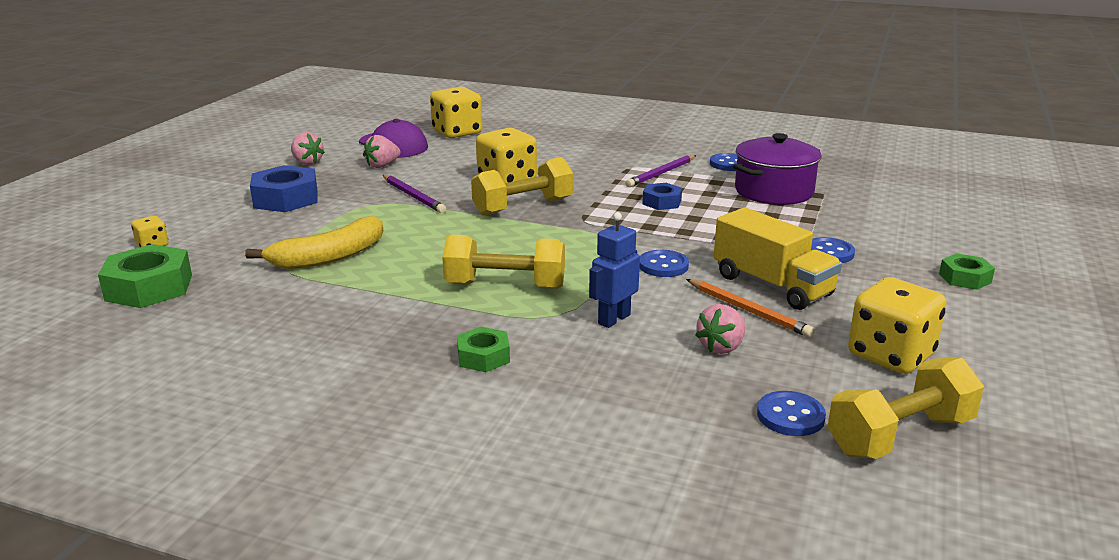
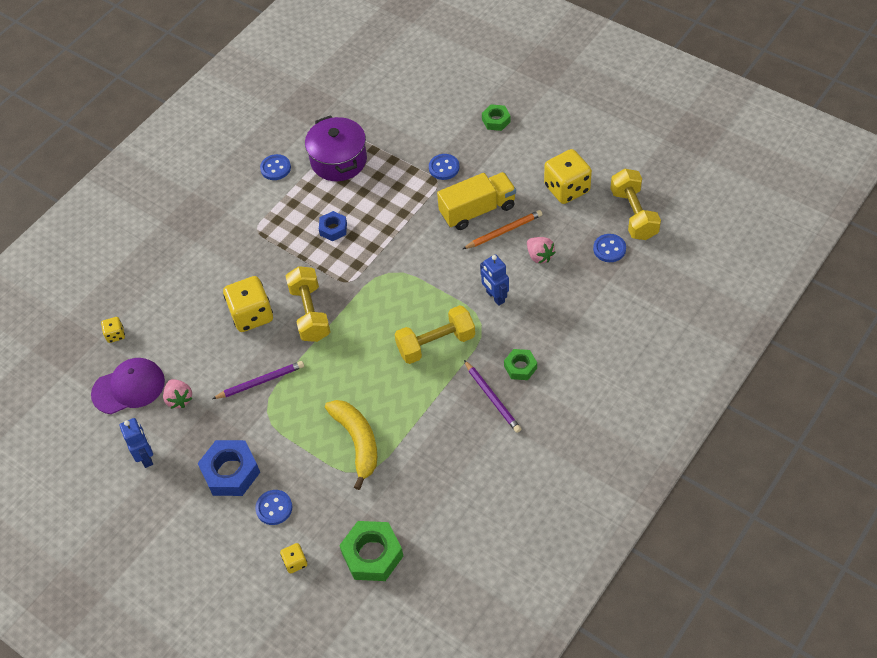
camera: 70 degrees left, 30 degrees up
(307, 162) = (146, 457): pink strawberry -> blue robot
(457, 132) = (115, 335): yellow dice -> yellow dice, size x0.48
(505, 286) = (436, 343): yellow dumbbell -> yellow dumbbell turned 45 degrees clockwise
(661, 173) = (278, 214): purple pencil -> purple pencil (492, 398)
(663, 266) = (434, 255): blue button -> blue button (274, 508)

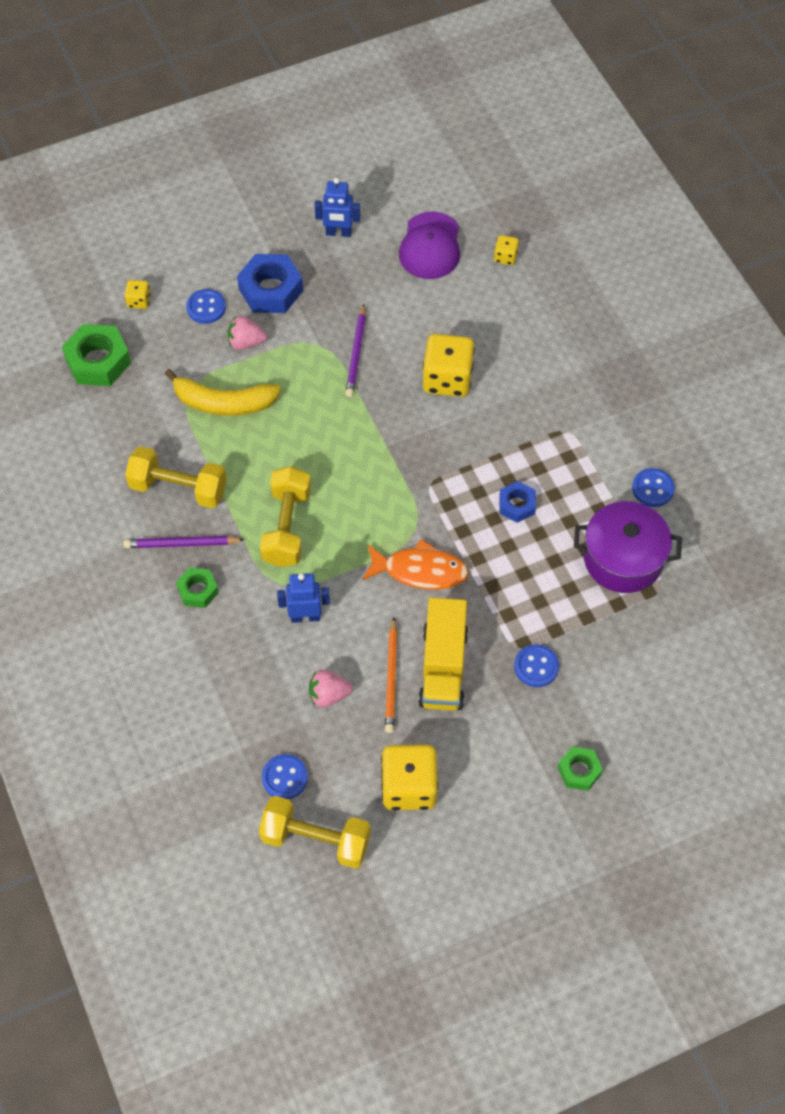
camera: 115 degrees right, 5 degrees up
(179, 399) = (386, 280): pink strawberry -> pink strawberry (246, 342)
(310, 313) = (412, 431): yellow dumbbell -> yellow dumbbell (178, 488)
(418, 254) = (420, 571): none -> orange fish

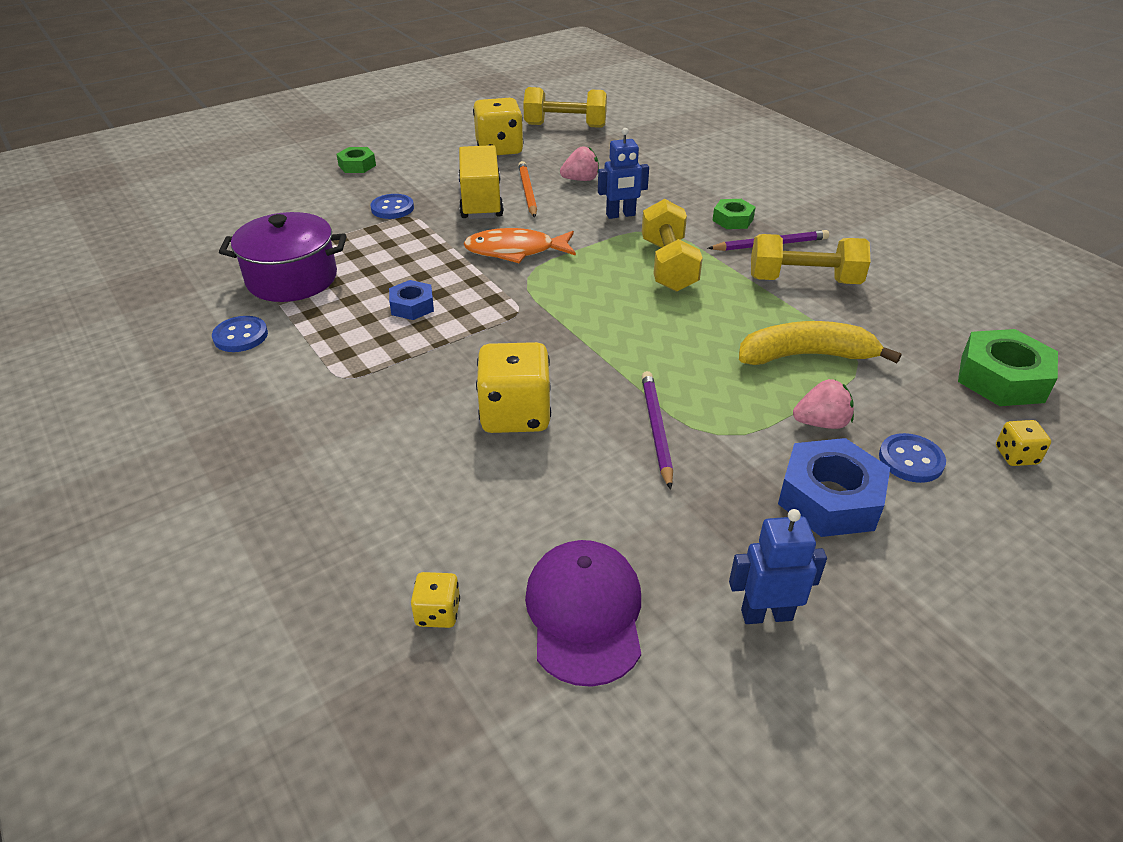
camera: 170 degrees right, 20 degrees down
(285, 777) = (600, 145): blue button -> none

